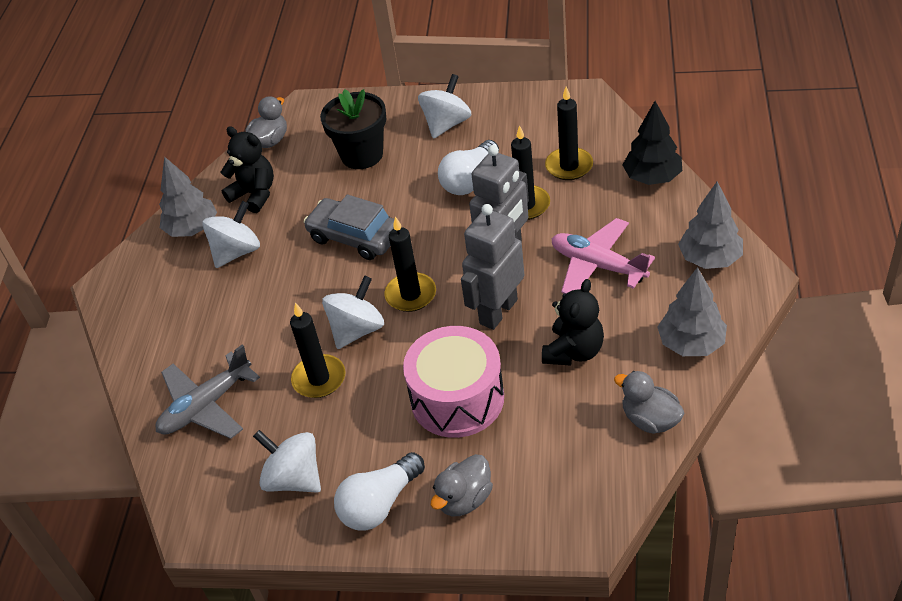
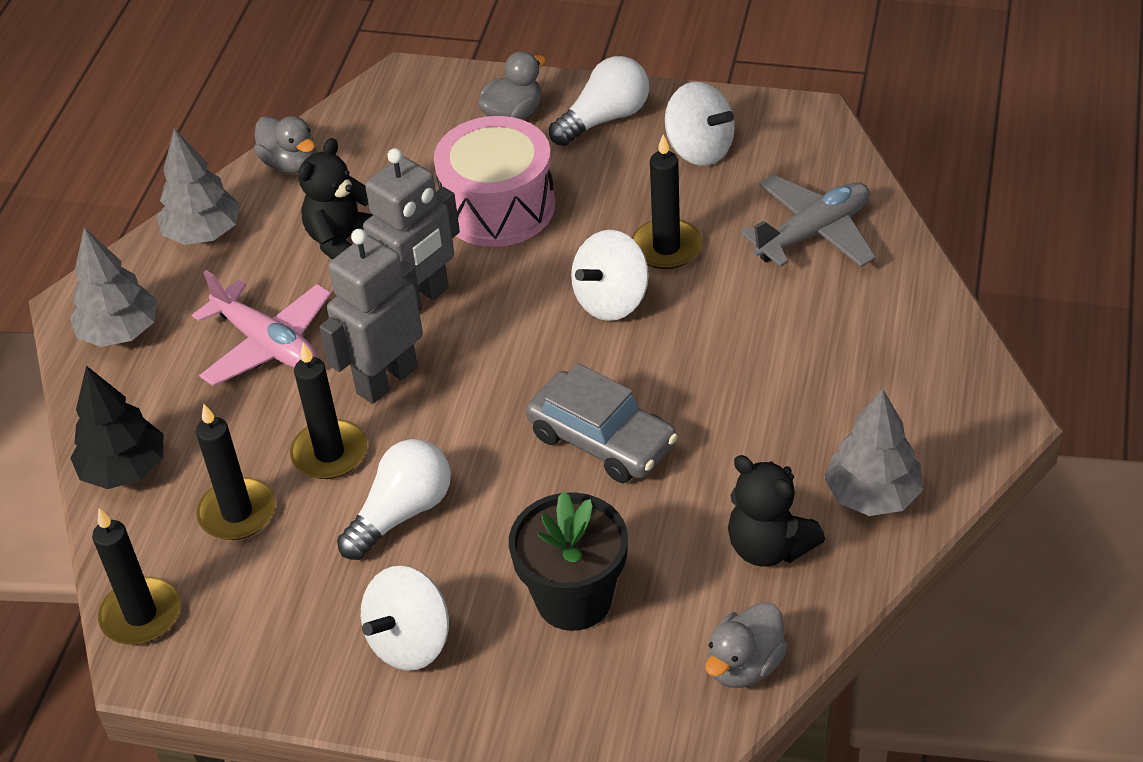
camera: 175 degrees left, 0 degrees up
(237, 252) = (791, 442): white spinning top -> none
(411, 294) = (531, 338): black candle -> black candle (141, 615)

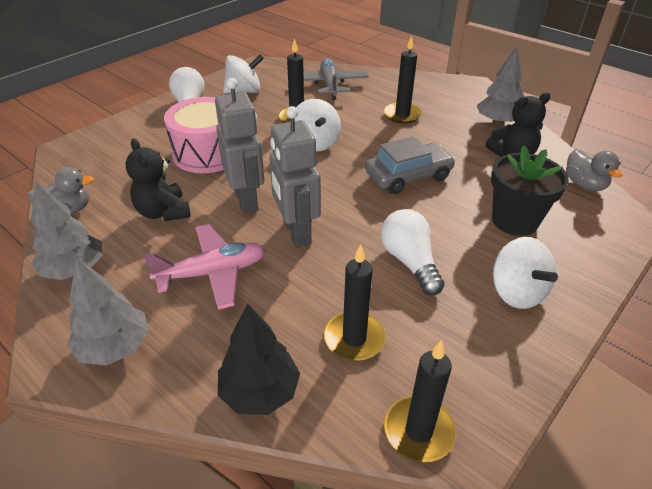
camera: 65 degrees left, 5 degrees down
(329, 453) = (336, 276): black candle -> black candle (402, 115)
(513, 114) = (147, 127): grey duck -> none

